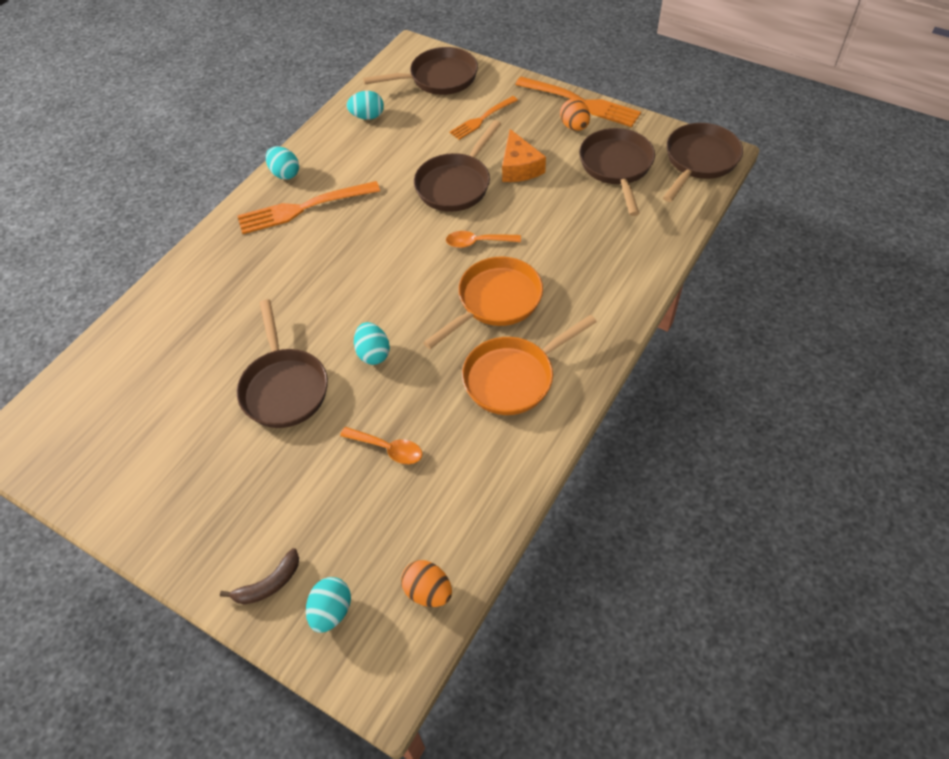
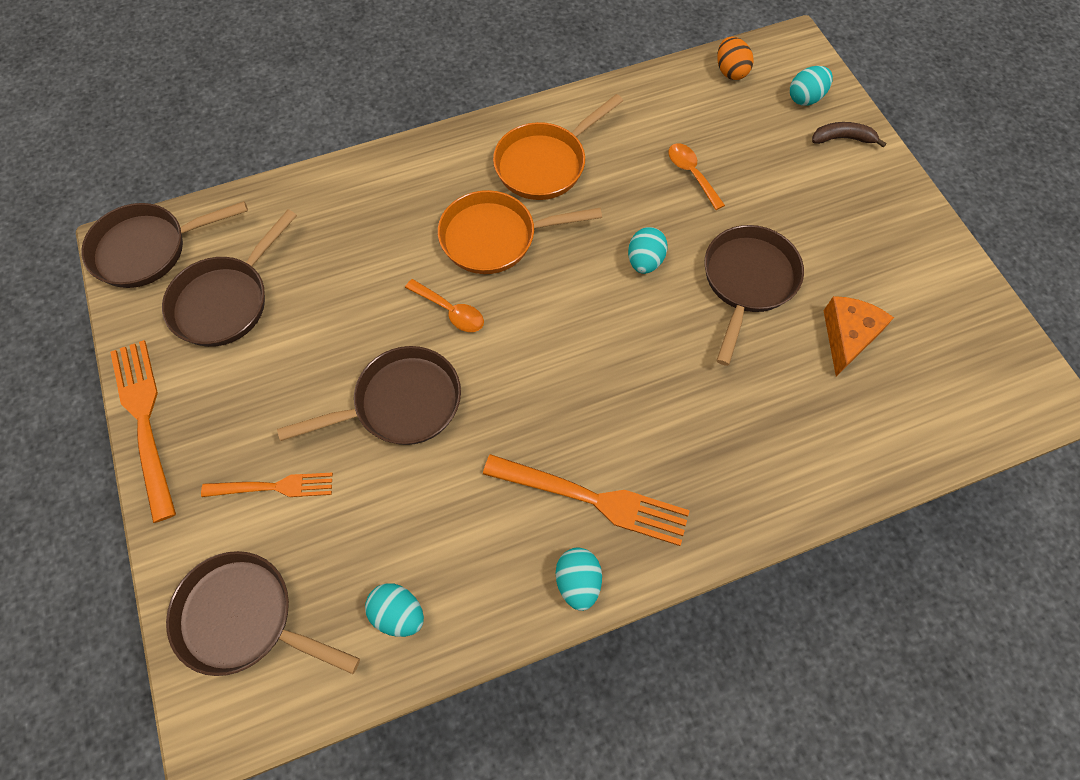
camera: 145 degrees left, 10 degrees up
(513, 377) = (545, 164): orange pan -> orange pan turned 135 degrees clockwise
(519, 167) = (314, 376): orange cheese -> orange cheese (847, 337)
(574, 127) = (196, 389): orange egg -> none

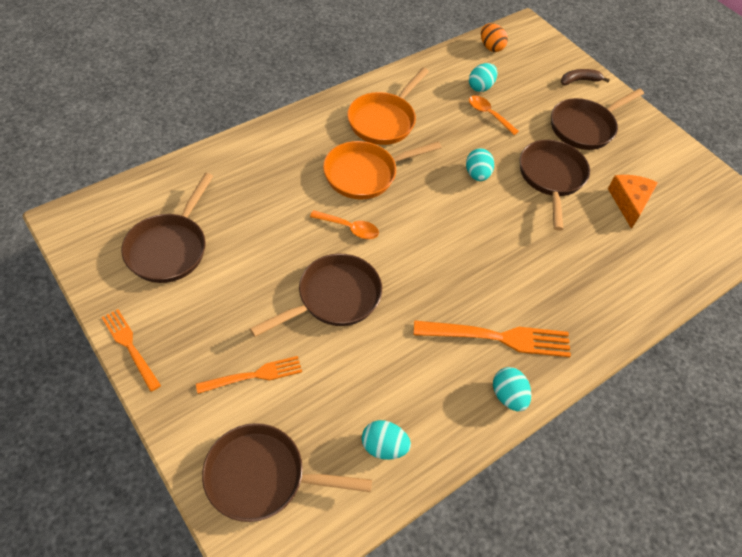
camera: 20 degrees left, 10 degrees down
(145, 421) = (130, 347): orange fork -> orange fork, size x0.62
(148, 249) = (91, 220): brown pan -> brown pan (585, 127)
(805, 98) = (546, 58): turquoise egg -> turquoise egg (480, 87)

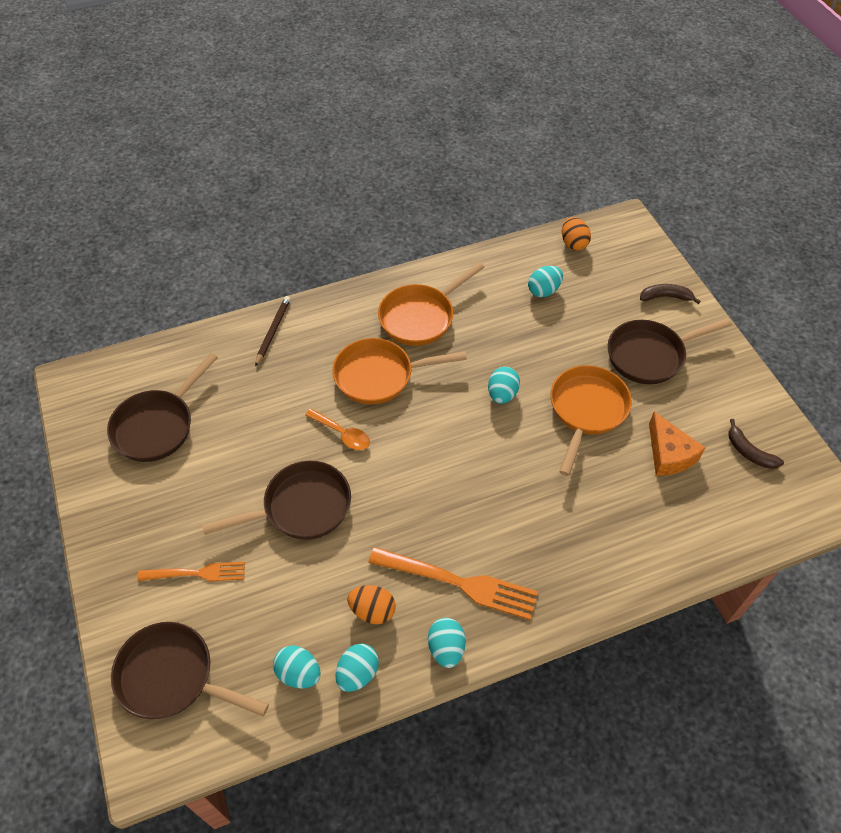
camera: 20 degrees right, 0 degrees up
(130, 347) = (91, 521): orange fork -> none
(254, 149) = (273, 331): none -> brown pencil
(431, 377) = (372, 611): none -> orange egg
(438, 435) = (357, 673): none -> turquoise egg
(488, 114) = (541, 325): orange spoon -> none
(551, 177) = (586, 410): brown pan -> orange pan
(629, 202) = (669, 454): orange cheese -> orange cheese turned 135 degrees clockwise
(689, 191) = (749, 452): none -> brown banana

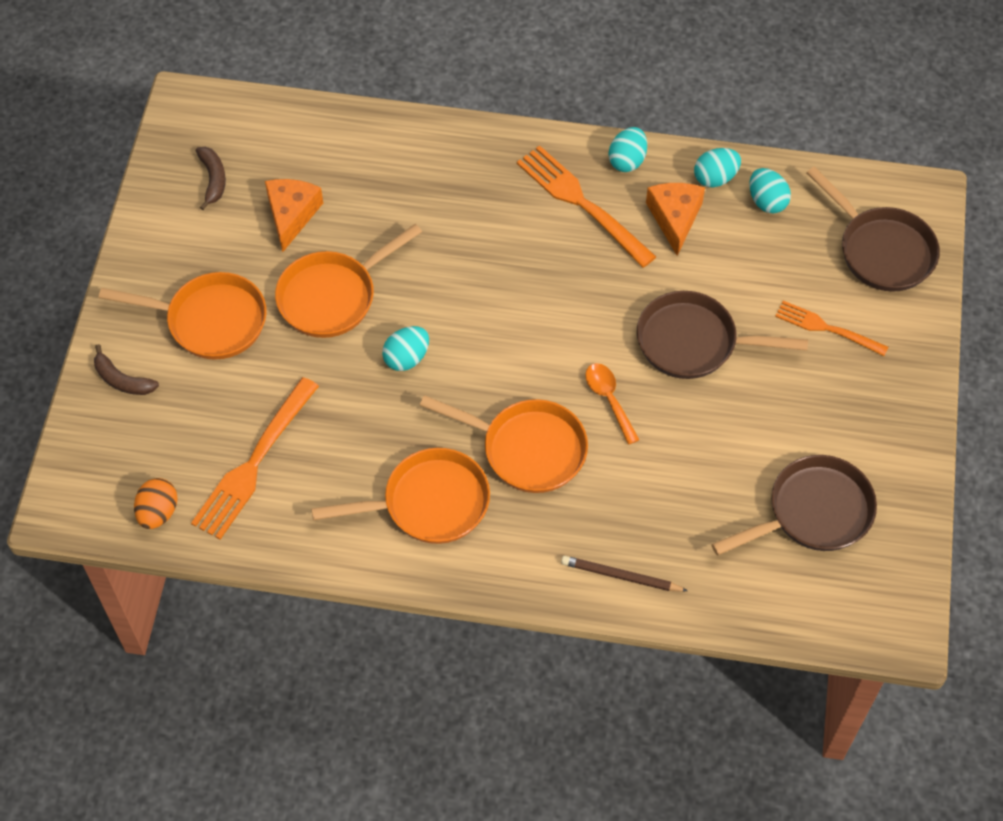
camera: 150 degrees left, 5 degrees up
(273, 331) = (621, 576): brown pencil -> brown pencil turned 60 degrees clockwise
(372, 611) = (675, 218): orange egg -> orange cheese
(543, 291) = (254, 463): turquoise egg -> orange fork
(650, 355) = (210, 321): brown pan -> orange pan

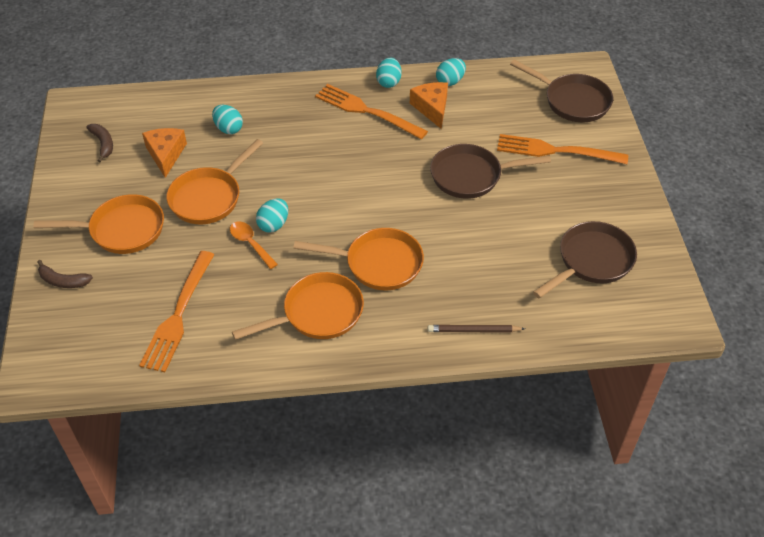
camera: 15 degrees left, 10 degrees down
(158, 512) = (111, 364): orange egg -> none
(609, 399) = (425, 221): orange spoon -> orange spoon (250, 244)
(767, 201) = (488, 88): turquoise egg -> turquoise egg (228, 129)
(827, 328) = (556, 151): orange fork -> orange fork, size x1.61

